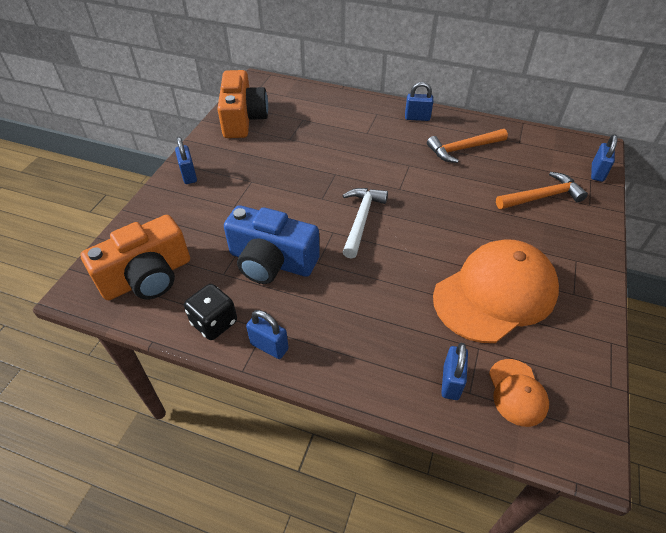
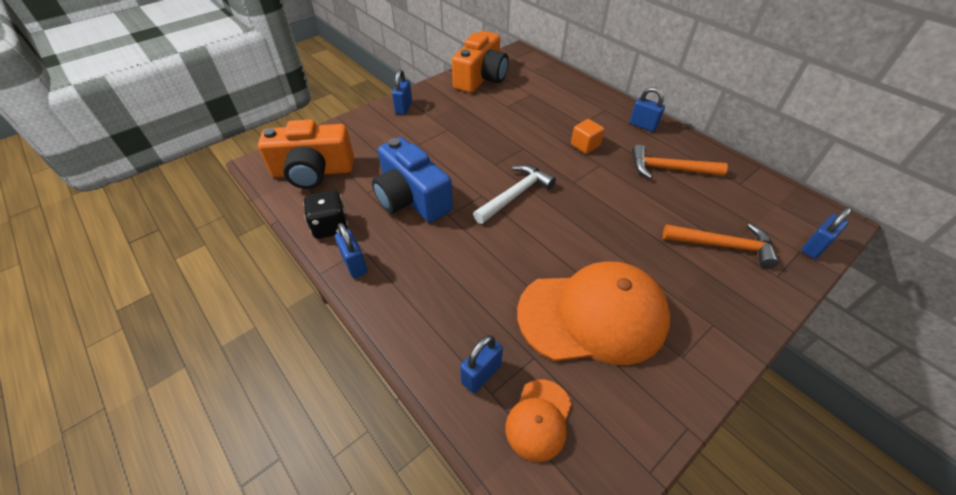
camera: 30 degrees right, 0 degrees up
(384, 152) = (585, 145): none -> orange cube

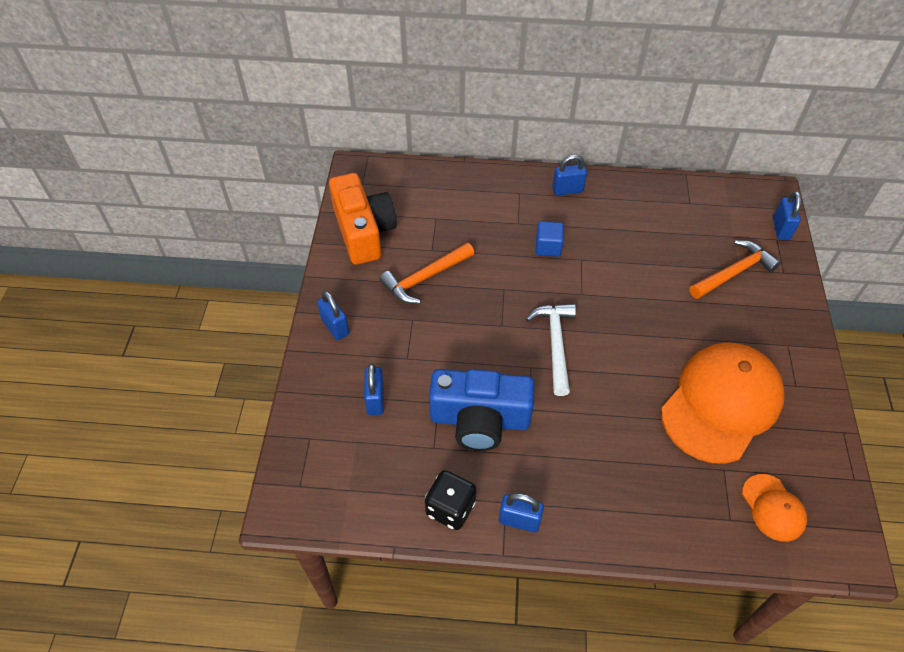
camera: 45 degrees left, 5 degrees up
(313, 172) = (351, 471): orange camera -> none
(481, 374) = (709, 513): blue padlock -> blue padlock (375, 400)
(585, 145) = (548, 247): orange cube -> blue cube
(669, 169) = (633, 225): orange hammer -> orange hammer (425, 278)

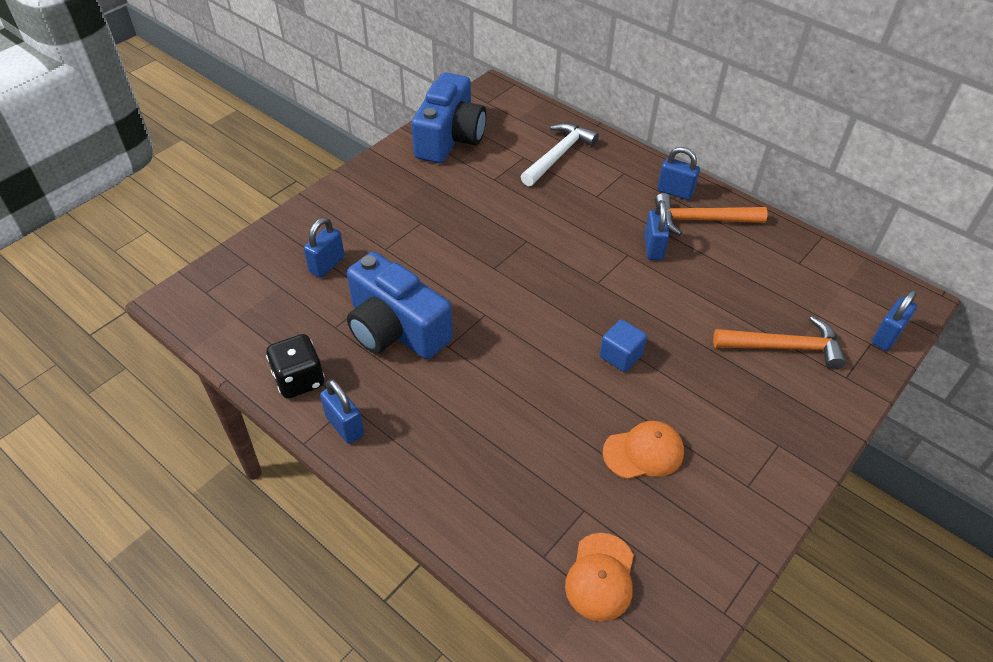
camera: 35 degrees right, 5 degrees down
(335, 327) = (352, 195): blue padlock -> blue padlock (653, 248)
(363, 232) = (450, 138): orange camera -> blue camera
(425, 278) = (465, 197): orange hammer -> orange hammer (701, 220)
(548, 247) = (605, 228): blue cube -> blue cube (620, 356)
(555, 344) = (527, 309): white hammer -> white hammer (558, 155)
(721, 403) = (643, 452): orange cap -> orange cap, size x0.47

